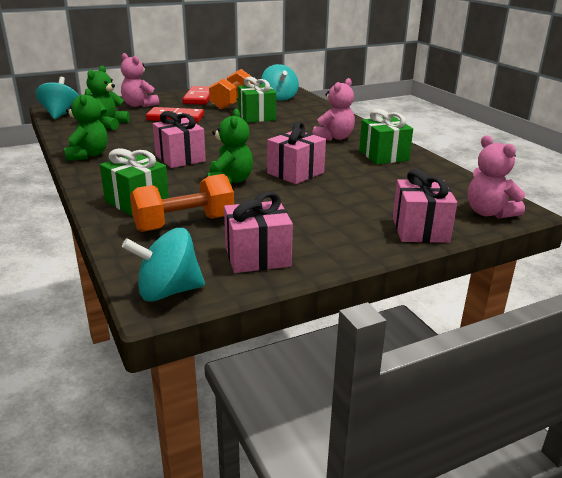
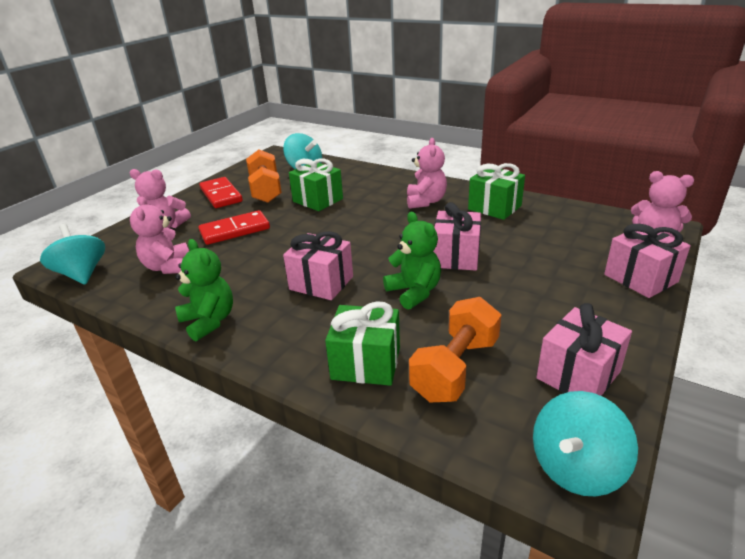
camera: 30 degrees left, 5 degrees up
(108, 124) = (168, 267): green teddy bear -> pink teddy bear

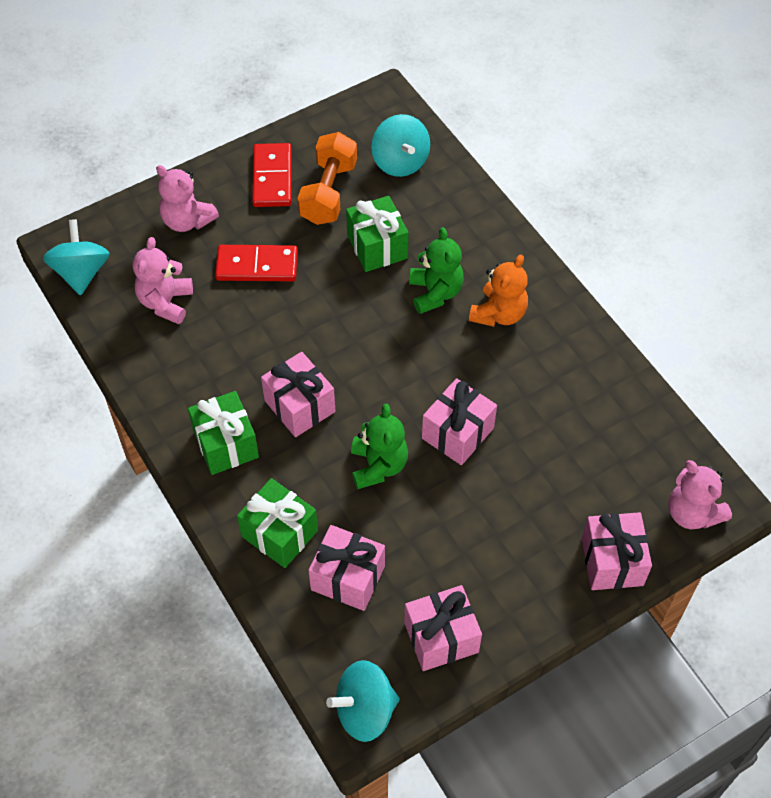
camera: 25 degrees right, 25 degrees up
(209, 321) = (174, 410): green teddy bear -> green teddy bear (435, 293)
(425, 201) = (498, 313): pink teddy bear -> orange teddy bear
(455, 368) = (348, 577): orange dumbbell -> pink gift
(494, 207) = (568, 367): green gift -> green gift (226, 444)

